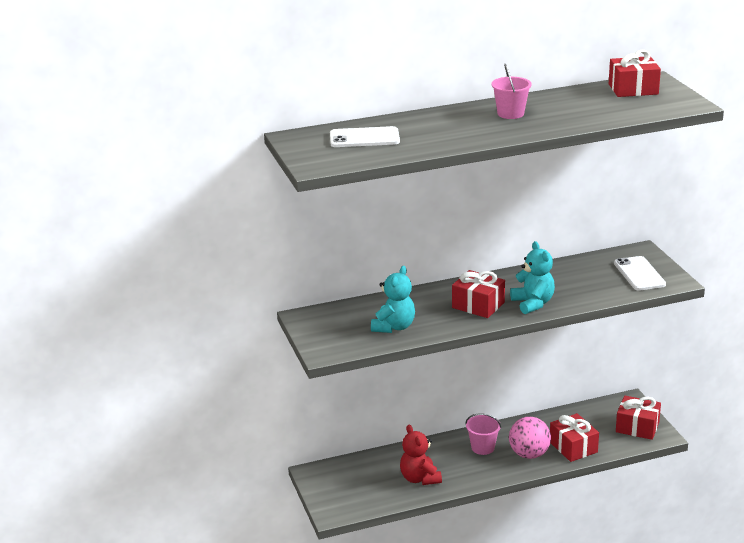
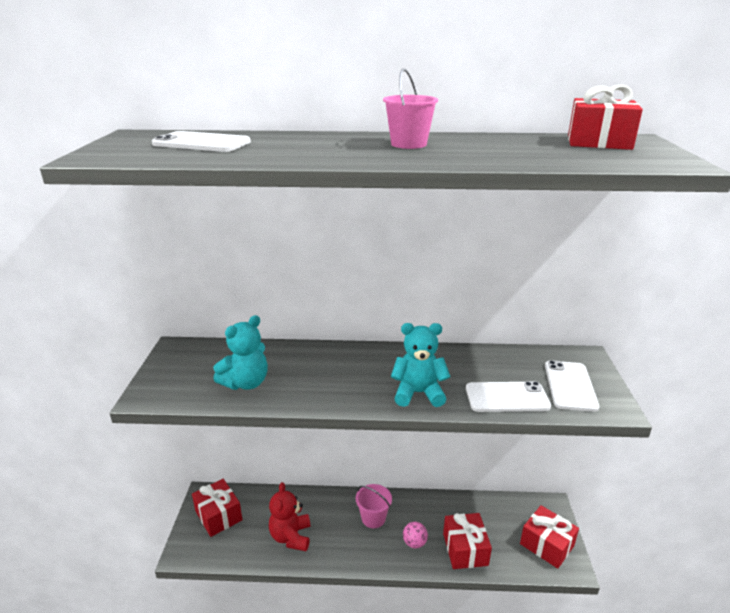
camera: 20 degrees right, 0 degrees up
(478, 305) = (356, 379): red gift -> red gift (218, 515)
(529, 454) = (414, 543): pink ball -> pink ball, size x0.55
(533, 303) = (418, 393): turquoise teddy bear -> turquoise teddy bear turned 90 degrees counterclockwise
(598, 292) = (507, 397): none -> white phone

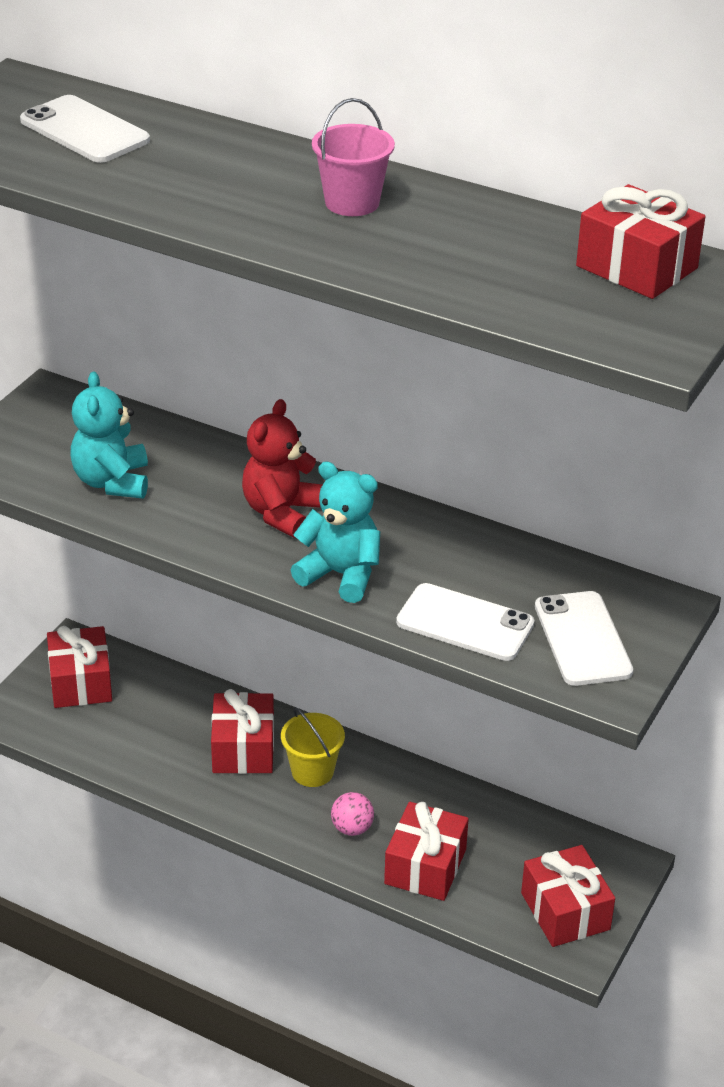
camera: 25 degrees right, 10 degrees up
(246, 383) = (112, 482): turquoise teddy bear -> turquoise teddy bear turned 105 degrees clockwise
(291, 537) = (170, 751): red teddy bear -> red teddy bear (281, 513)
(330, 519) = (243, 749): none -> red gift
(373, 518) = (312, 771): pink bucket -> yellow bucket
(570, 386) = (582, 639): white phone -> white phone turned 45 degrees counterclockwise

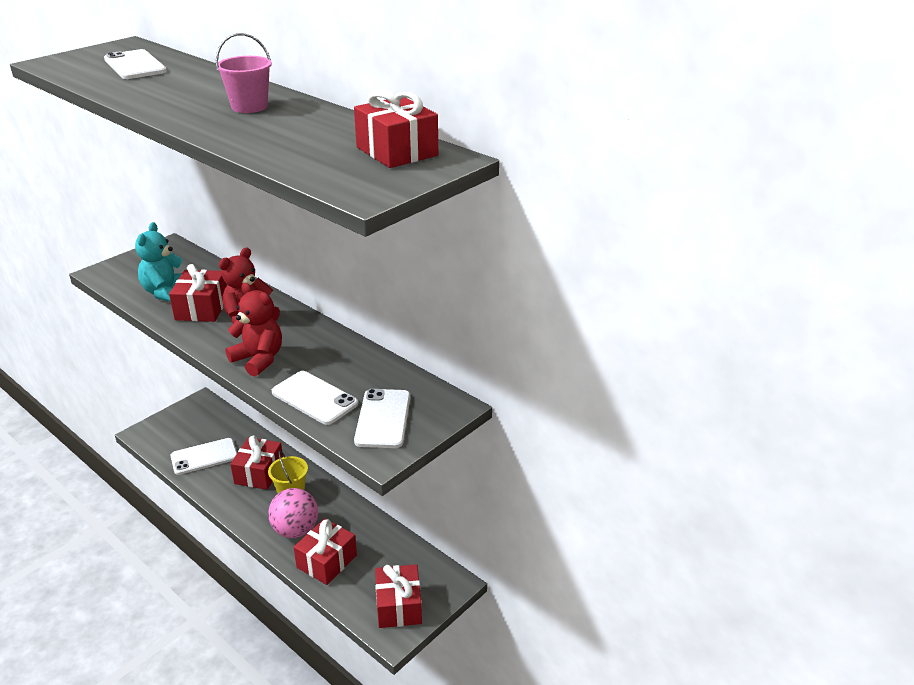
camera: 15 degrees right, 5 degrees down
(80, 682) = (192, 422): red gift -> red gift (202, 308)
(137, 737) = (204, 456): none -> white phone
(341, 575) = (258, 359): turquoise teddy bear -> red teddy bear
(352, 828) = (295, 530): pink ball -> pink ball, size x1.82

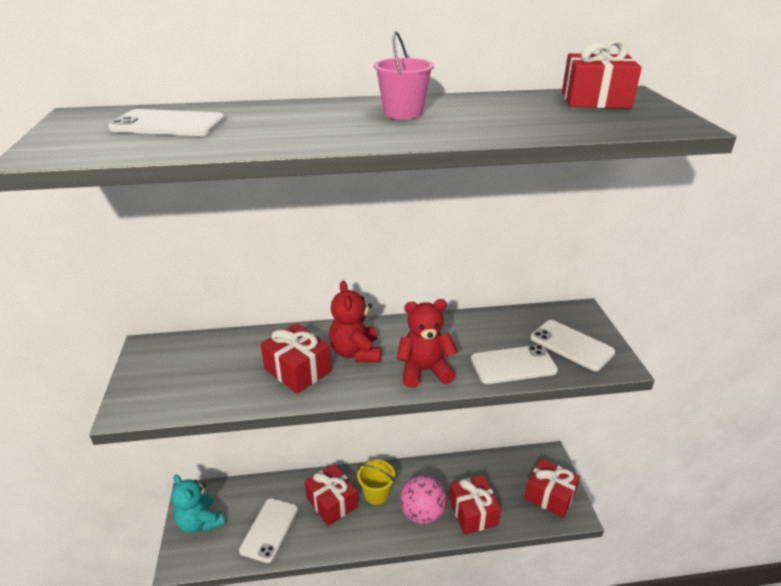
camera: 50 degrees left, 0 degrees up
(166, 293) = (238, 381): turquoise teddy bear -> turquoise teddy bear (200, 522)

